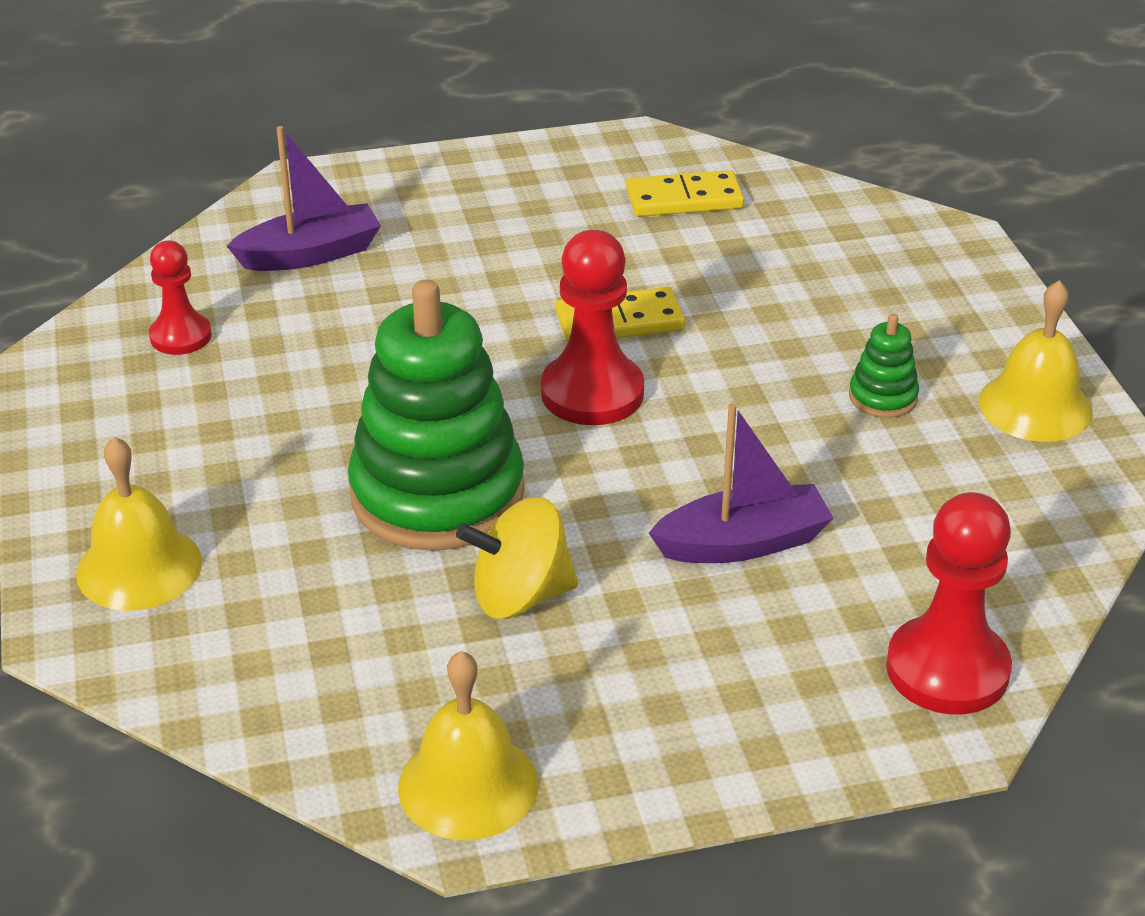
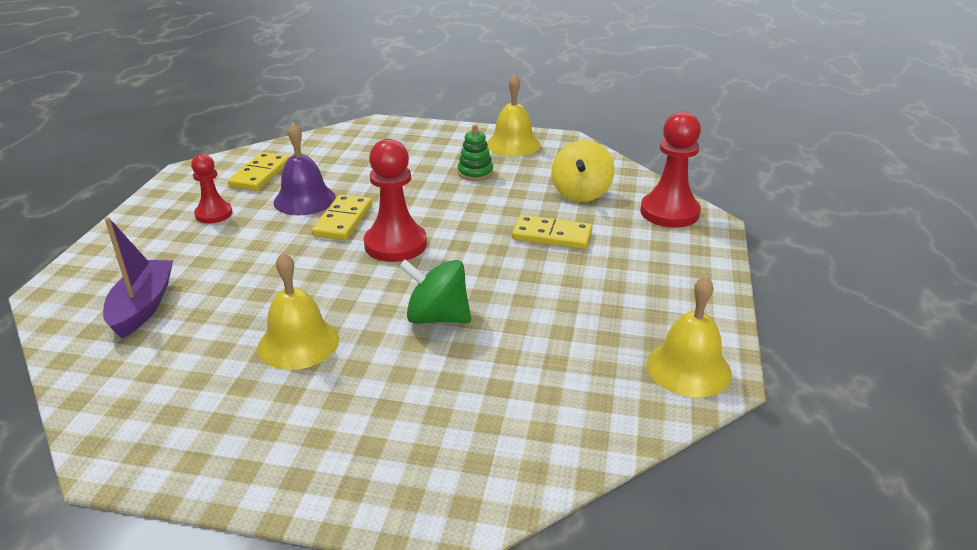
camera: 65 degrees left, 5 degrees down
(139, 567) = (407, 464): yellow bell -> yellow bell (298, 343)
(180, 336) = (163, 386): red pawn -> red pawn (214, 214)
(437, 494) = (437, 317): green stacking toy -> green spinning top
(520, 596) = (546, 311): yellow spinning top -> yellow spinning top (581, 193)
(648, 266) = (304, 200): none -> purple bell
(743, 543) = (551, 236): purple boat -> yellow domino

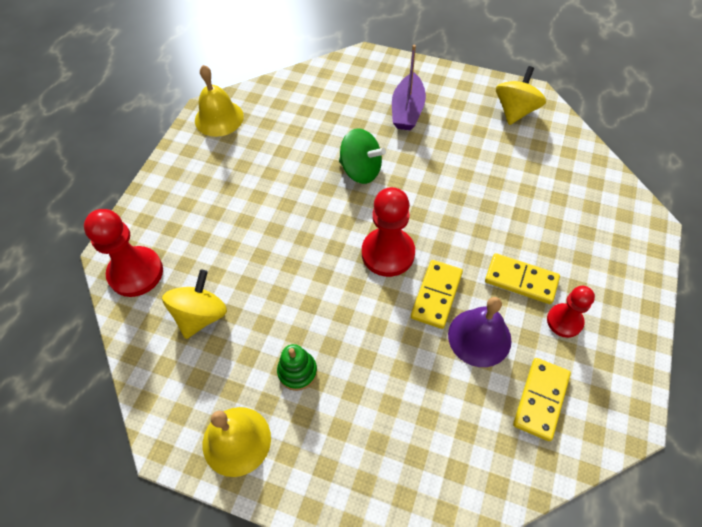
camera: 170 degrees left, 25 degrees up
(143, 307) = (571, 201): purple boat -> purple boat (407, 110)
(163, 425) = (515, 111): none -> yellow spinning top
(298, 343) = (452, 158): yellow bell -> none
(551, 236) = (253, 250): yellow domino -> yellow domino (521, 280)

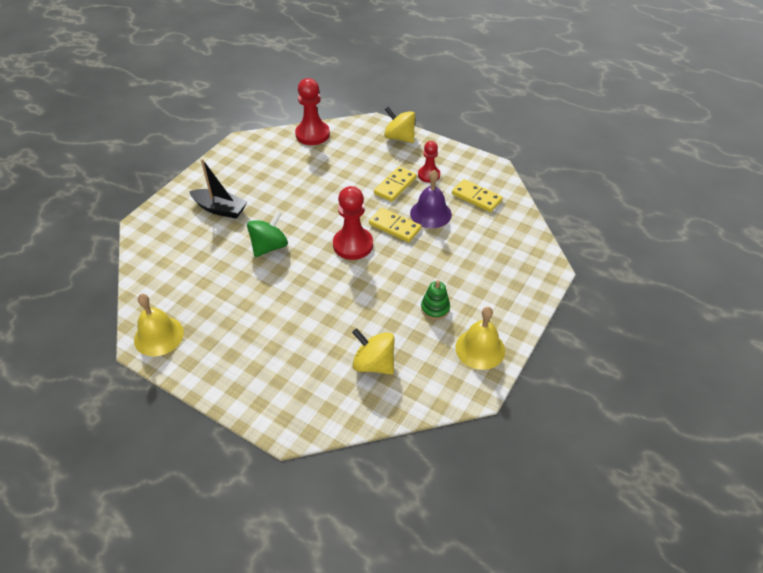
camera: 80 degrees left, 10 degrees down
(136, 273) = (317, 410): red pawn -> red pawn (312, 134)
(407, 110) = (220, 209): purple boat -> black boat
(515, 111) = (252, 154): yellow spinning top -> yellow spinning top (399, 137)

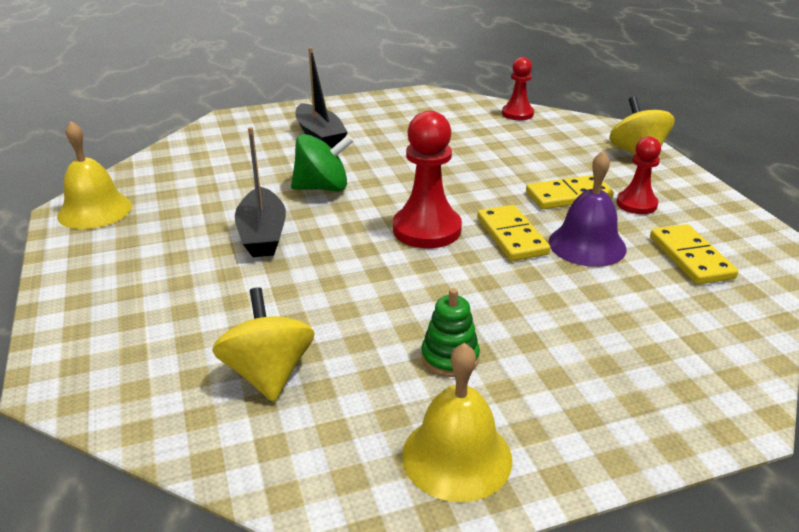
camera: 40 degrees right, 15 degrees down
(276, 295) = (262, 234): none -> black boat
(312, 134) = (517, 114): red pawn -> red pawn, size x0.61

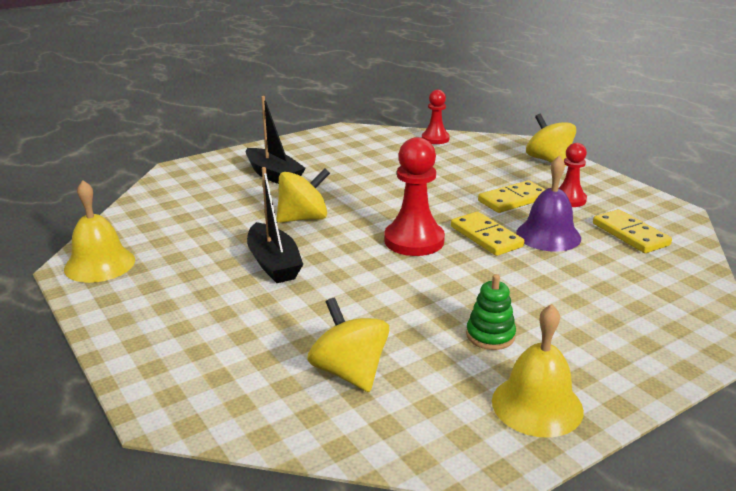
camera: 15 degrees left, 5 degrees down
(322, 188) = (303, 218): green spinning top -> yellow spinning top

